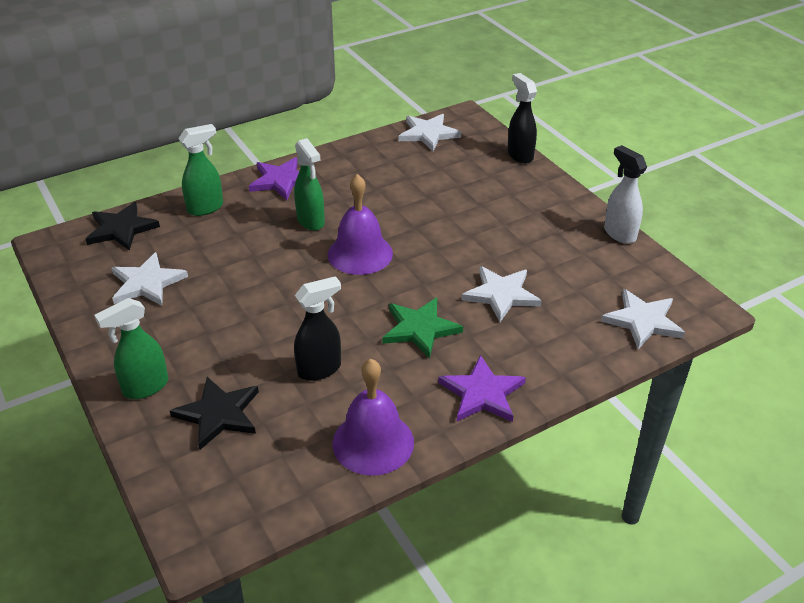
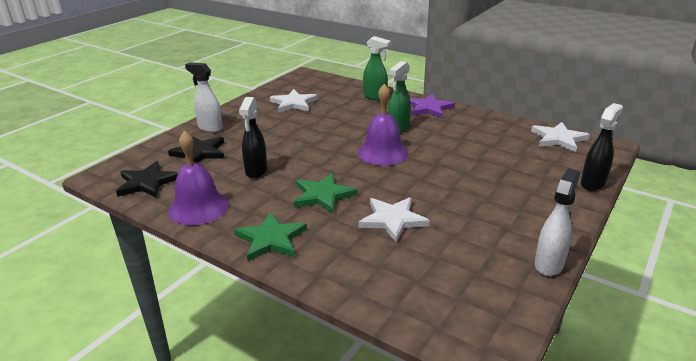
camera: 65 degrees right, 10 degrees down
(121, 229) = (332, 84): black star -> black star (147, 182)
(145, 387) = (210, 128): green spray bottle -> white spray bottle
(320, 369) = (256, 171): black spray bottle -> black spray bottle turned 60 degrees clockwise
(482, 393) = (271, 239): purple star -> green star
(642, 321) = (429, 308): white star -> none

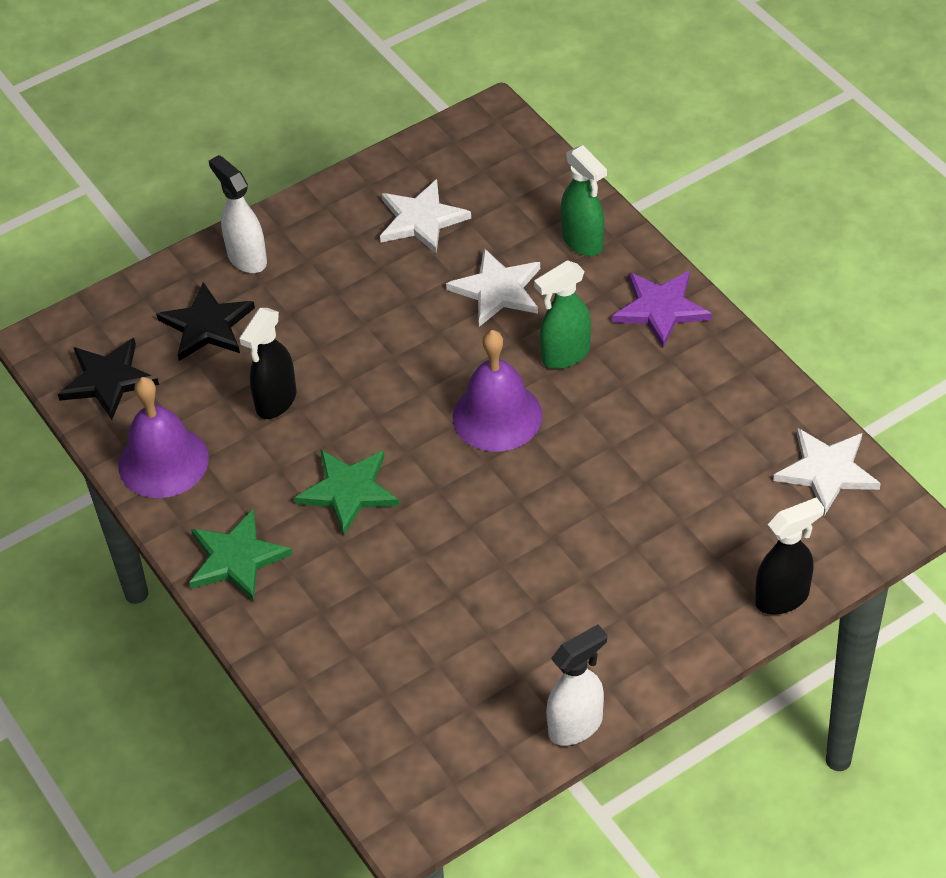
camera: 25 degrees right, 20 degrees up
(393, 220) = (420, 575): white star -> white star (497, 290)

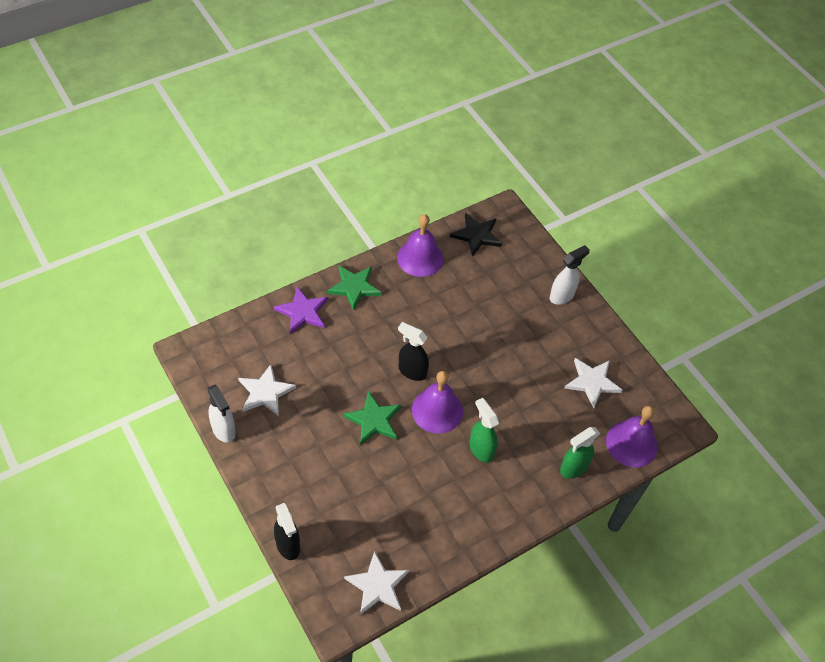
camera: 85 degrees right, 5 degrees up
(207, 325) = (512, 277): black star -> none
(276, 402) = (456, 306): black spray bottle -> black spray bottle (412, 371)
(348, 491) = (391, 337): green star -> green star (374, 420)
(497, 290) = (534, 418): white star -> white star (265, 392)
(530, 174) = (631, 443): none -> purple bell
(660, 309) = (515, 506): purple star -> purple star (302, 312)

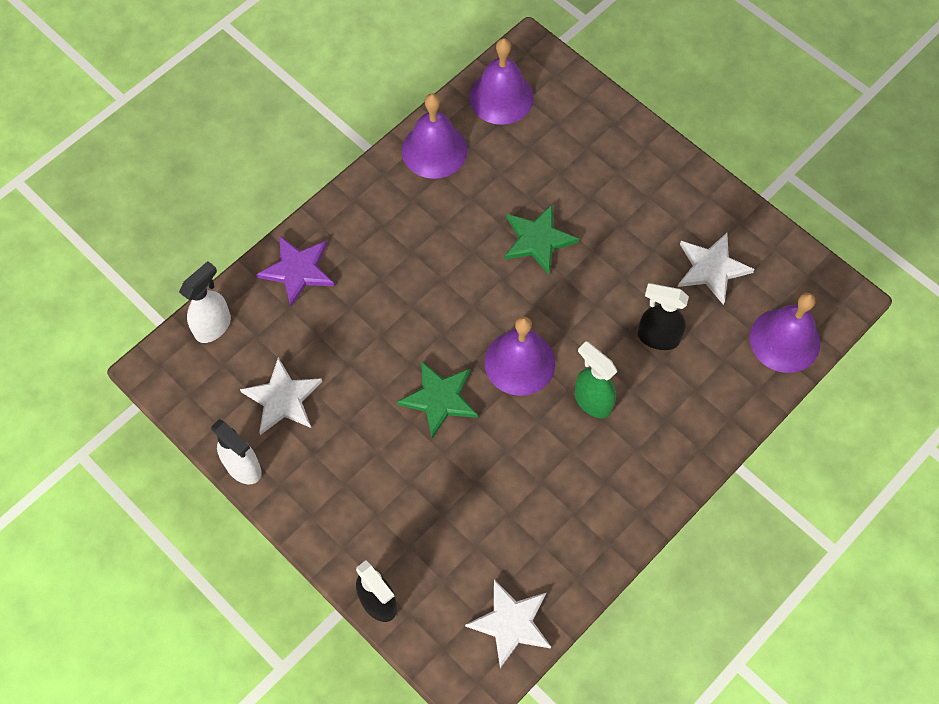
camera: 10 degrees left, 10 degrees up
(354, 287) = (357, 216): green star -> green star (538, 240)
(412, 371) = (470, 316): black spray bottle -> black spray bottle (657, 337)
(476, 235) = (501, 97): black star -> purple bell
(562, 296) = (639, 156): white spray bottle -> white spray bottle (213, 326)
(573, 468) = (719, 394): green spray bottle -> none

